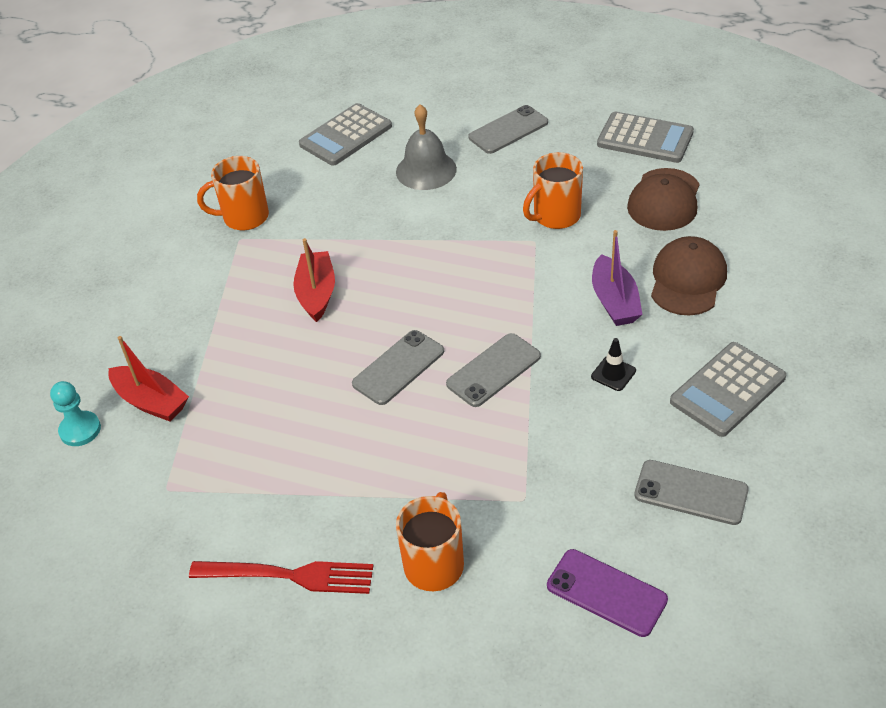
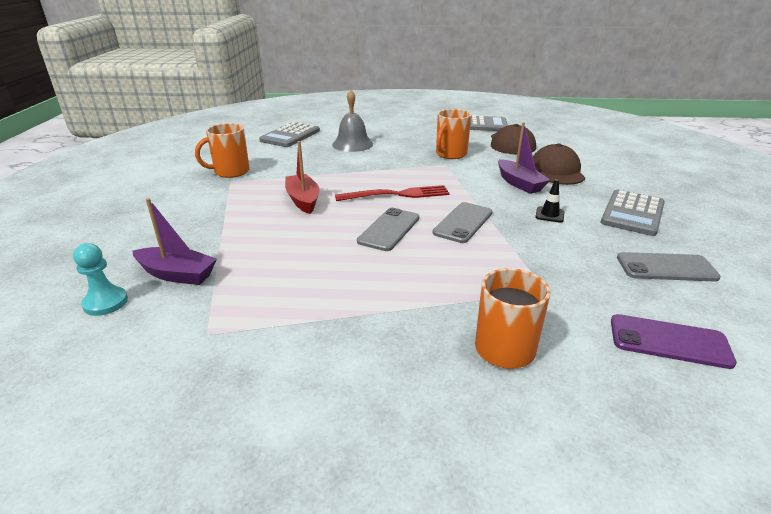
camera: 20 degrees left, 15 degrees down
(151, 402) = (177, 274): red boat -> purple boat
(290, 575) = (367, 382): red fork -> red fork (397, 194)
(508, 130) = (395, 127): grey phone -> none

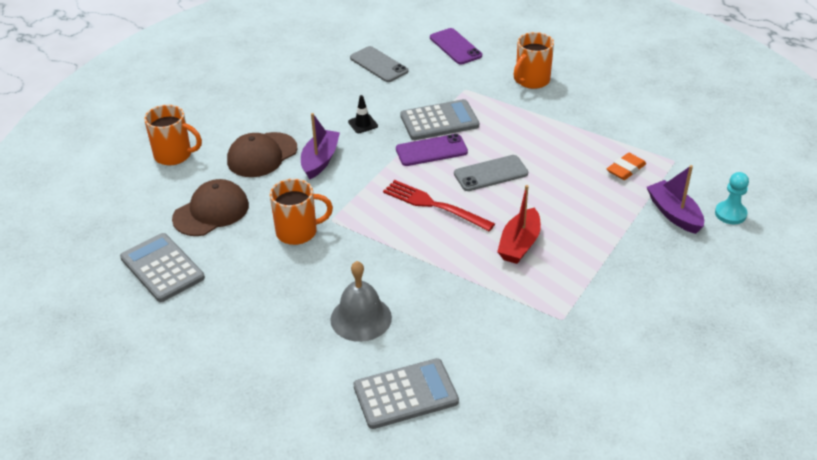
camera: 135 degrees left, 10 degrees up
(230, 172) = (549, 339): orange mug -> orange mug (174, 155)
(262, 293) = (626, 169): none -> orange eraser
(463, 222) = (431, 151): grey phone -> purple phone
(633, 213) = (310, 95): grey calculator -> grey calculator (439, 121)

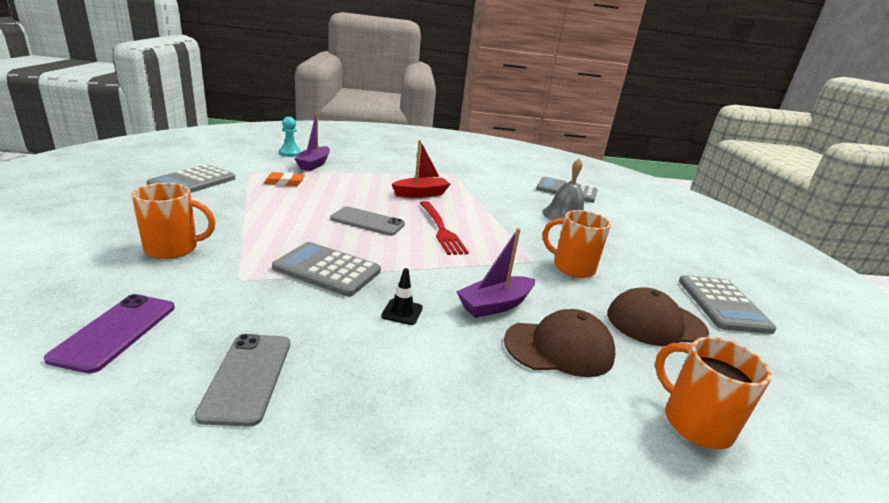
camera: 145 degrees left, 15 degrees down
(431, 151) = (380, 255): purple phone -> none
(665, 122) = (193, 182): none -> grey calculator

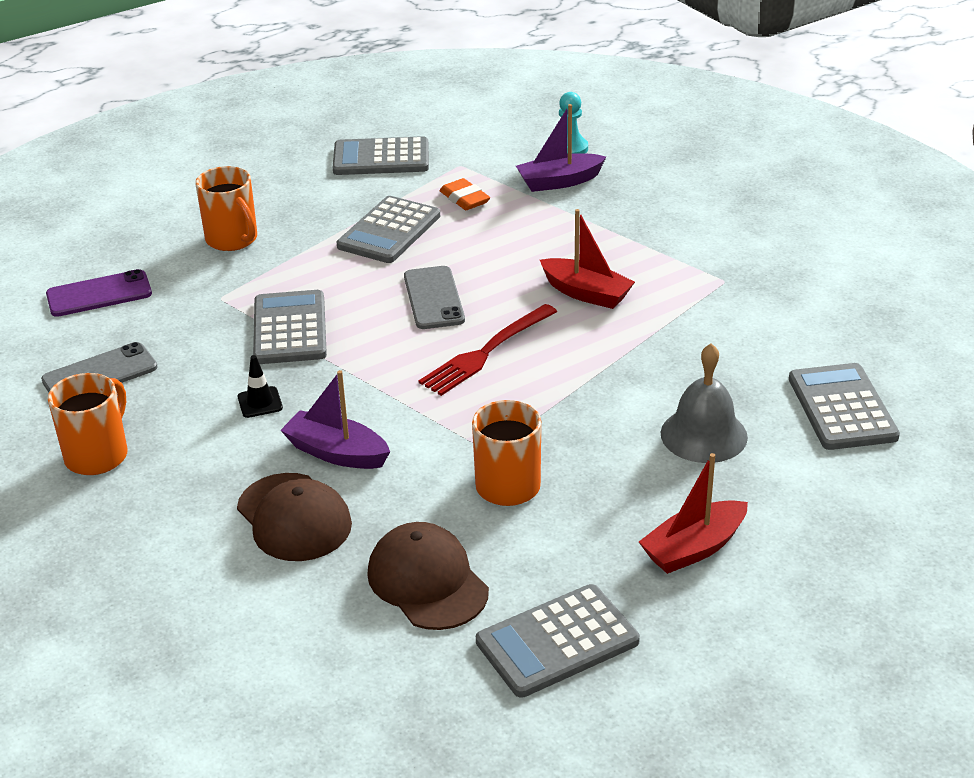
camera: 65 degrees right, 10 degrees up
(275, 207) = (389, 231): none -> grey calculator
(652, 247) = (694, 548): none -> red boat
(695, 422) = (244, 631): orange mug -> orange mug (98, 455)

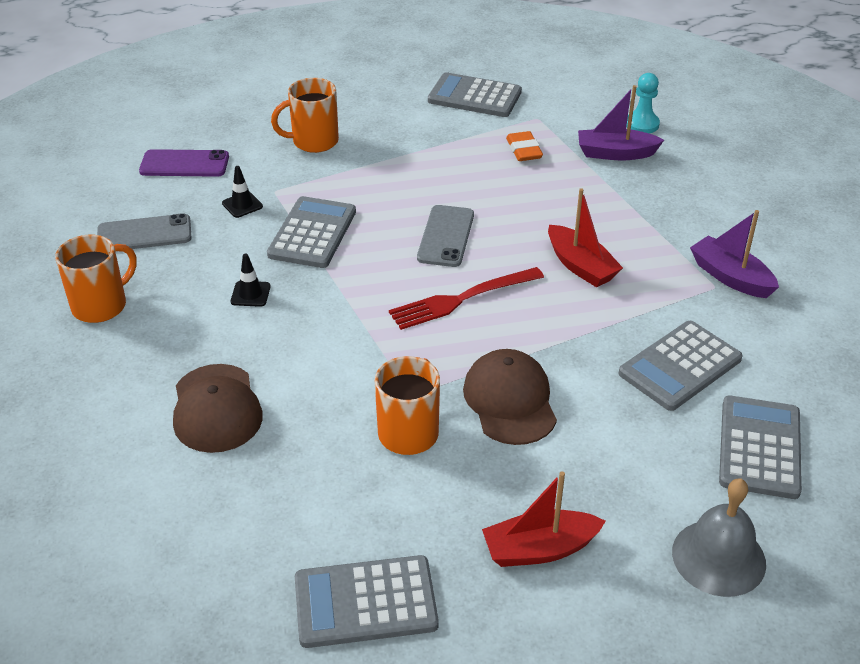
camera: 20 degrees right, 5 degrees up
(193, 319) = (242, 205): none -> black traffic cone
(232, 239) = (313, 141): orange mug -> orange mug turned 90 degrees clockwise
(336, 453) = (284, 358): purple boat -> purple boat (730, 277)
(389, 231) = (443, 165): grey calculator -> grey calculator (680, 366)
(427, 581) = (289, 505): brown cap -> brown cap (510, 401)
(703, 435) = (611, 436): grey bell -> grey bell (718, 557)

